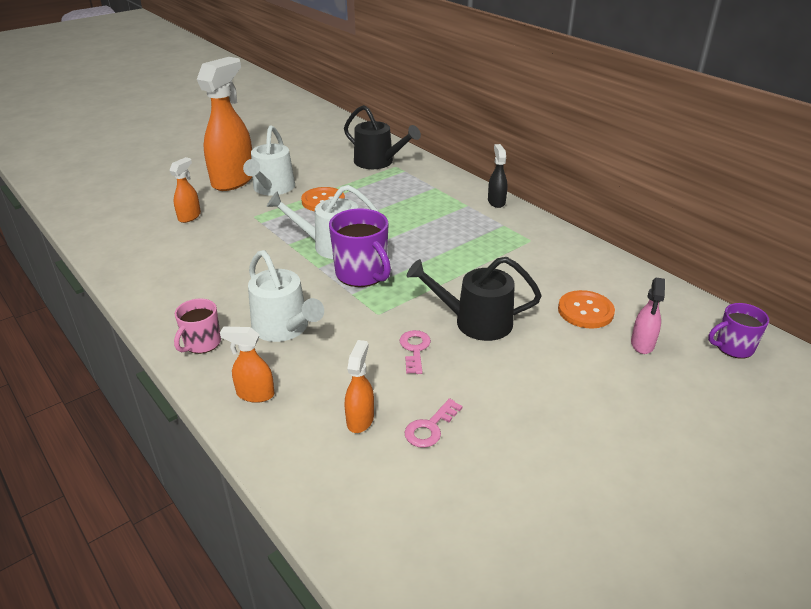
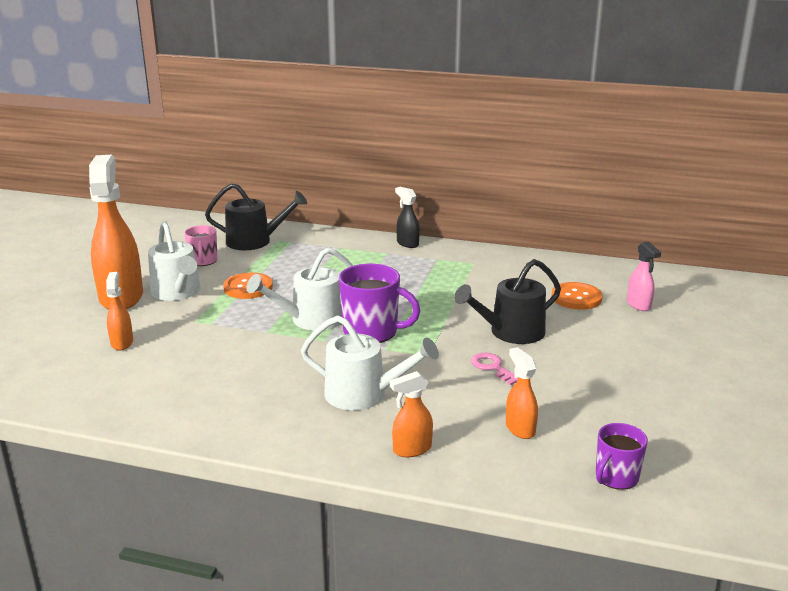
camera: 35 degrees left, 10 degrees down
(202, 343) = (305, 435): pink mug -> pink mug (203, 261)
(430, 428) = (576, 412): pink key -> none
(733, 347) = (692, 287): purple mug -> purple mug (616, 477)

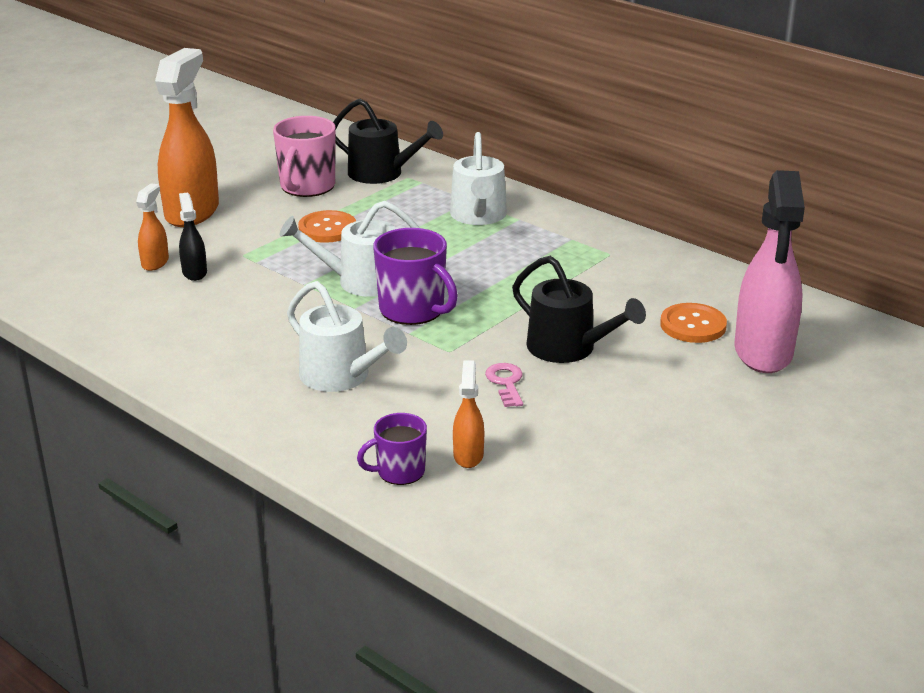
camera: 25 degrees right, 5 degrees up
(177, 292) = (251, 218): white watering can -> white watering can (478, 216)
(203, 261) = (307, 187): pink mug -> pink mug, size x1.64
(407, 243) = (554, 212): black spray bottle -> black spray bottle (194, 272)
(412, 449) = (337, 445): orange spray bottle -> none
(511, 332) = (568, 348): black watering can -> black watering can turned 135 degrees counterclockwise
(616, 477) = (518, 532): purple mug -> purple mug (399, 472)
(638, 305) = (763, 353): pink spray bottle -> pink spray bottle, size x2.15

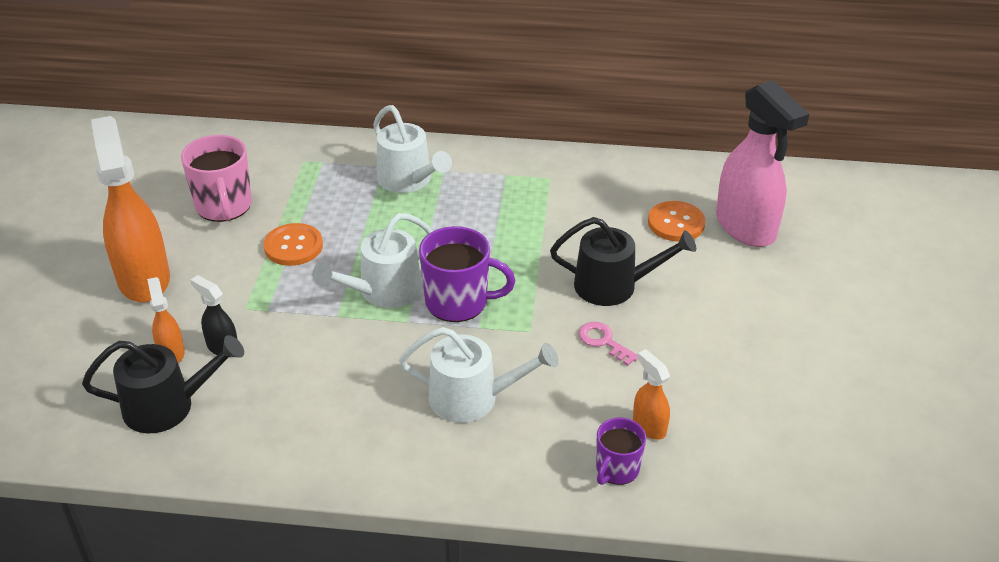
camera: 35 degrees left, 10 degrees up
(382, 173) = (277, 165): black watering can -> black watering can (167, 406)

